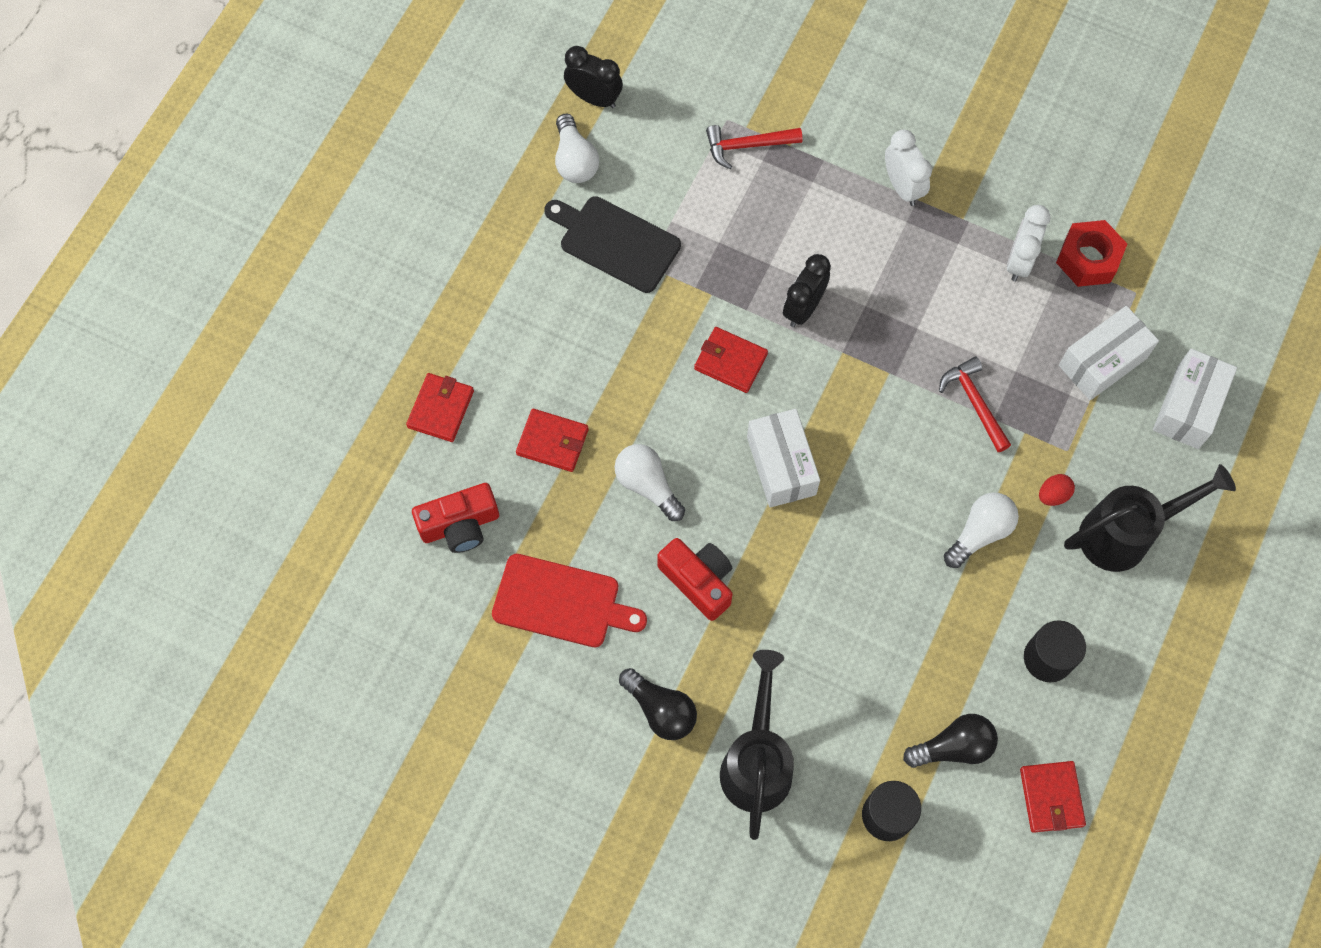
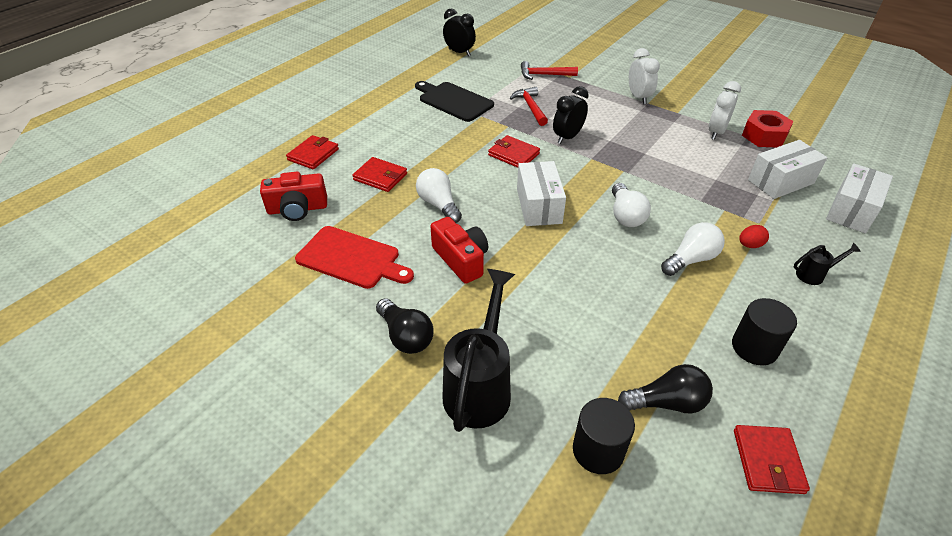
camera: 10 degrees right, 25 degrees down
(575, 160) = (440, 71): white light bulb -> white light bulb (625, 215)
(974, 402) = (685, 191): red hammer -> red hammer (530, 107)
(1126, 533) = (814, 275): black watering can -> black watering can, size x0.45

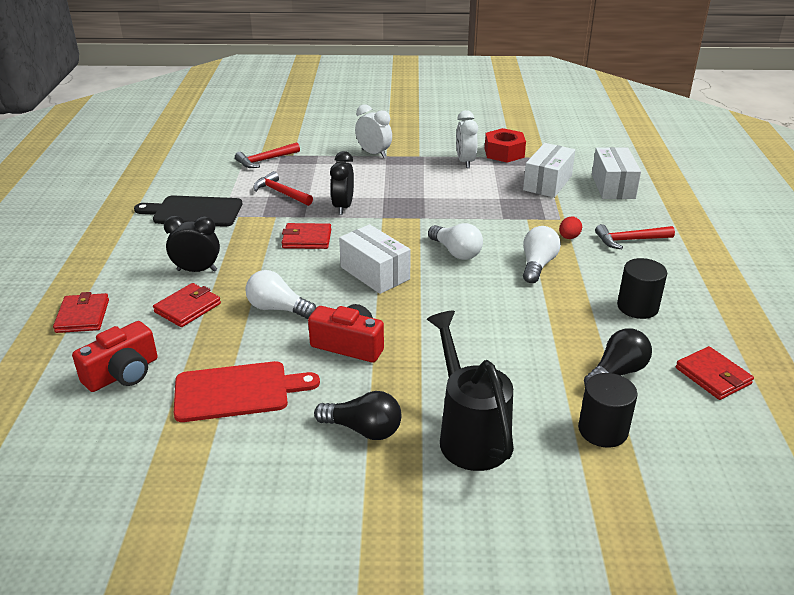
camera: 35 degrees left, 10 degrees down
(380, 177) = (187, 308): red wallet -> red wallet turned 45 degrees counterclockwise
(459, 52) = (151, 165): black clock -> black clock (197, 270)
(814, 275) = (629, 240): black watering can -> red hammer

